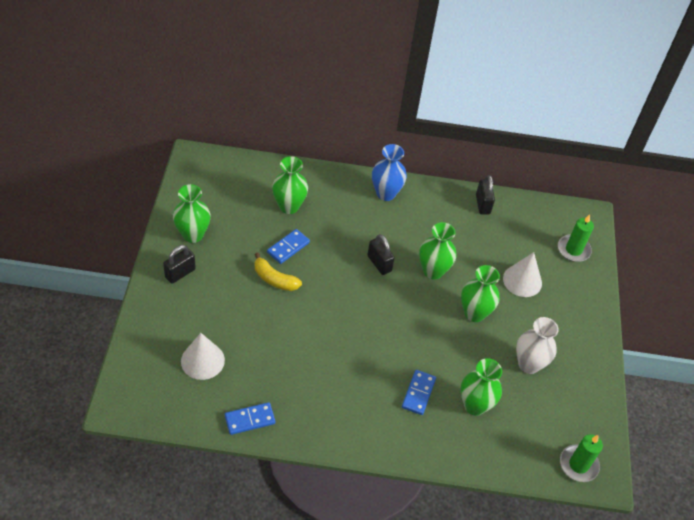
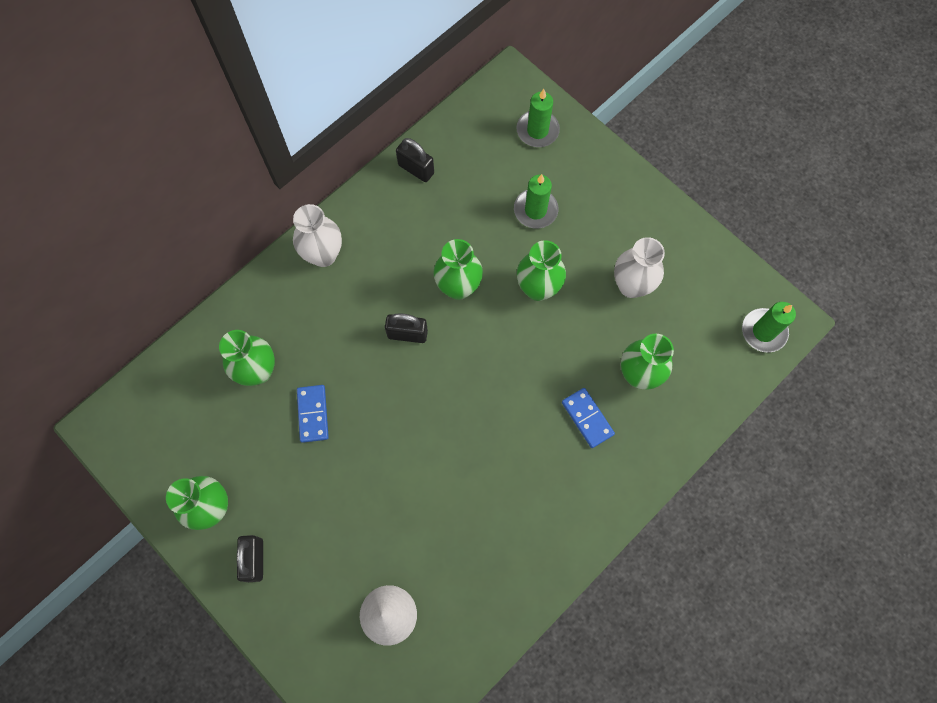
camera: 45 degrees left, 20 degrees up
(250, 419) = (496, 615): blue domino -> none
(274, 279) = (343, 460): yellow banana -> none
(385, 193) = (323, 255): blue vase -> white vase
(522, 280) = (535, 210): white cone -> green candle

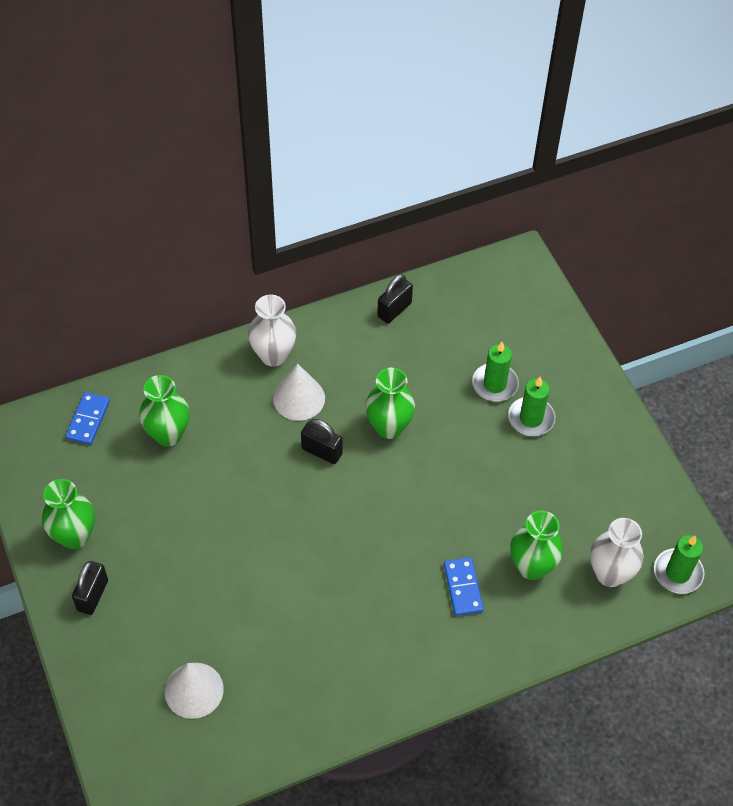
camera: 20 degrees right, 15 degrees down
(313, 414) = (202, 489): blue domino -> blue domino (88, 420)
(365, 289) = (299, 398): none -> white cone
(416, 169) = (394, 310): black padlock -> black padlock turned 75 degrees clockwise
(537, 130) = (528, 314): green candle -> green candle (531, 418)
(538, 288) = (466, 455): green vase -> none
(631, 286) = (560, 484): white vase -> white vase (610, 574)

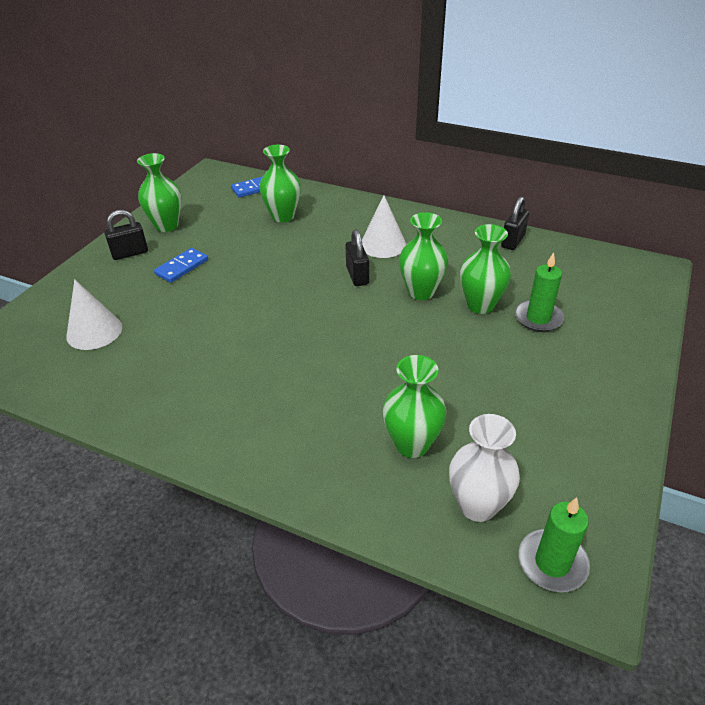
camera: 50 degrees right, 15 degrees down
(273, 355) = (398, 219): white vase -> none
(394, 310) = (512, 241): black padlock -> black padlock turned 60 degrees counterclockwise
(444, 405) = (480, 305): none -> green vase
(463, 588) = (338, 414): blue domino -> blue domino (182, 267)
(531, 418) = (543, 355): green candle -> none

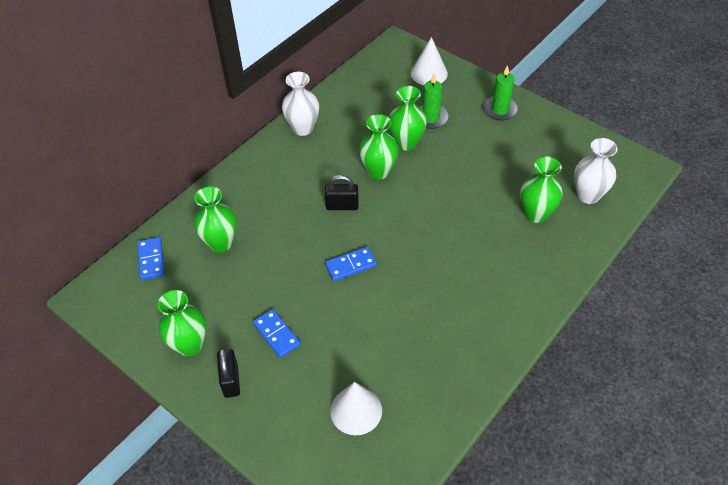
camera: 75 degrees left, 10 degrees up
(276, 296) = (351, 265): none -> blue domino
(383, 244) = (303, 180): white cone -> white cone (429, 73)
(458, 230) = (303, 128): none -> white vase
(512, 241) = (333, 102): black padlock -> none
(552, 563) = (628, 176): green candle -> green candle (500, 110)

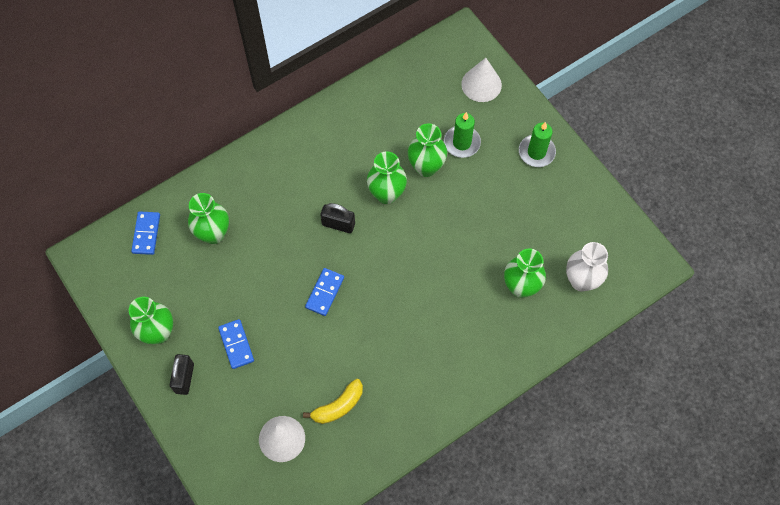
camera: 15 degrees right, 15 degrees up
(303, 128) = (329, 120): white vase -> none
(351, 265) = (325, 292): blue domino -> blue domino turned 60 degrees counterclockwise
(404, 363) = (338, 406): none -> yellow banana

